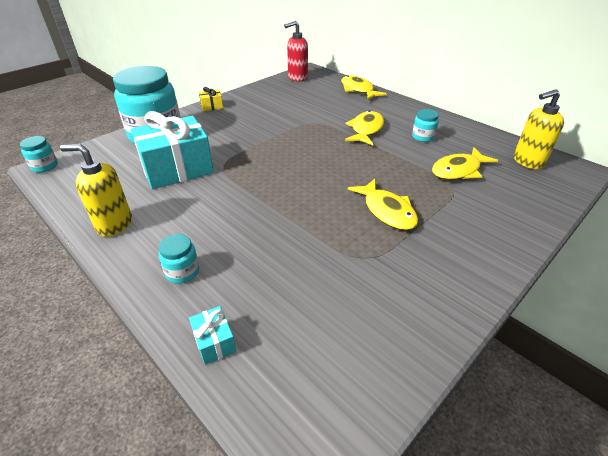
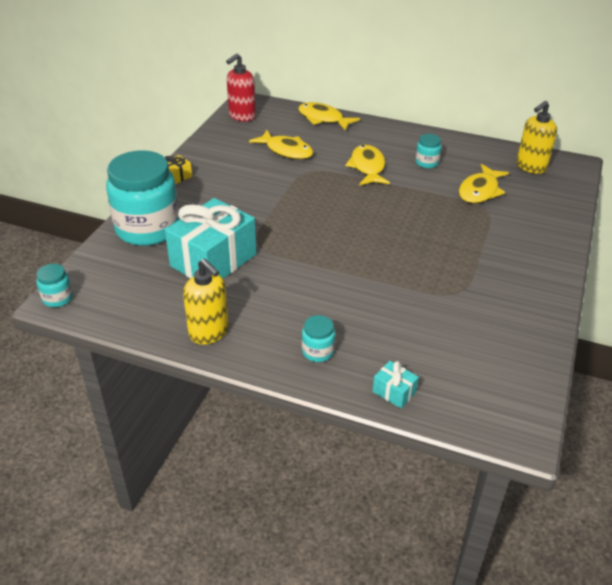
camera: 25 degrees left, 0 degrees up
(114, 224) = (209, 332): yellow soap dispenser -> yellow soap dispenser turned 120 degrees counterclockwise
(387, 211) = (446, 247): yellow fish -> yellow fish (286, 151)

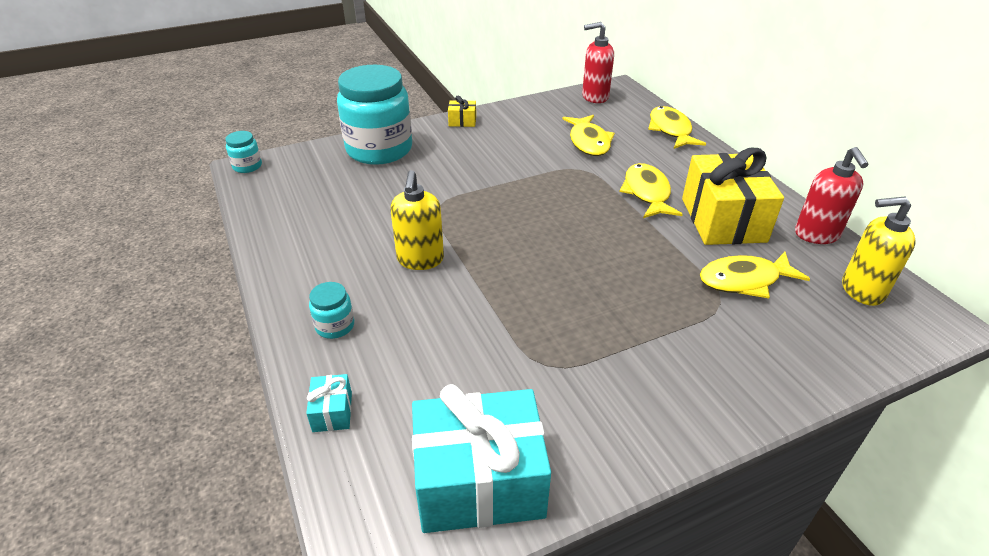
camera: 45 degrees right, 0 degrees up
(209, 332) = (289, 253): yellow soap dispenser -> yellow soap dispenser (420, 260)
(213, 260) = (384, 199): turquoise gift -> turquoise gift (479, 481)
(367, 167) = (647, 193): yellow fish -> yellow fish turned 45 degrees counterclockwise
(427, 163) = (723, 220): turquoise jar -> yellow gift
(478, 147) = (816, 235): none -> red soap dispenser

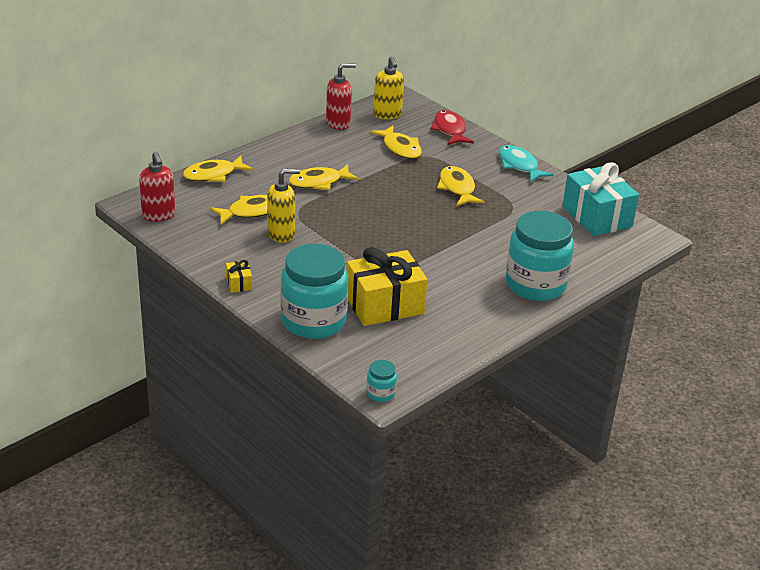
camera: 110 degrees left, 5 degrees down
(332, 412) = (594, 268): turquoise gift -> none
(335, 326) = (535, 284): turquoise jar -> turquoise jar, size x2.38
(420, 260) = (453, 265): yellow soap dispenser -> yellow soap dispenser (281, 234)
(615, 313) = (457, 188): none -> yellow fish
(686, 419) = (519, 165): none -> turquoise fish
(723, 220) = (338, 154): yellow gift -> yellow gift (384, 305)
(820, 355) = (450, 130): none -> red fish

